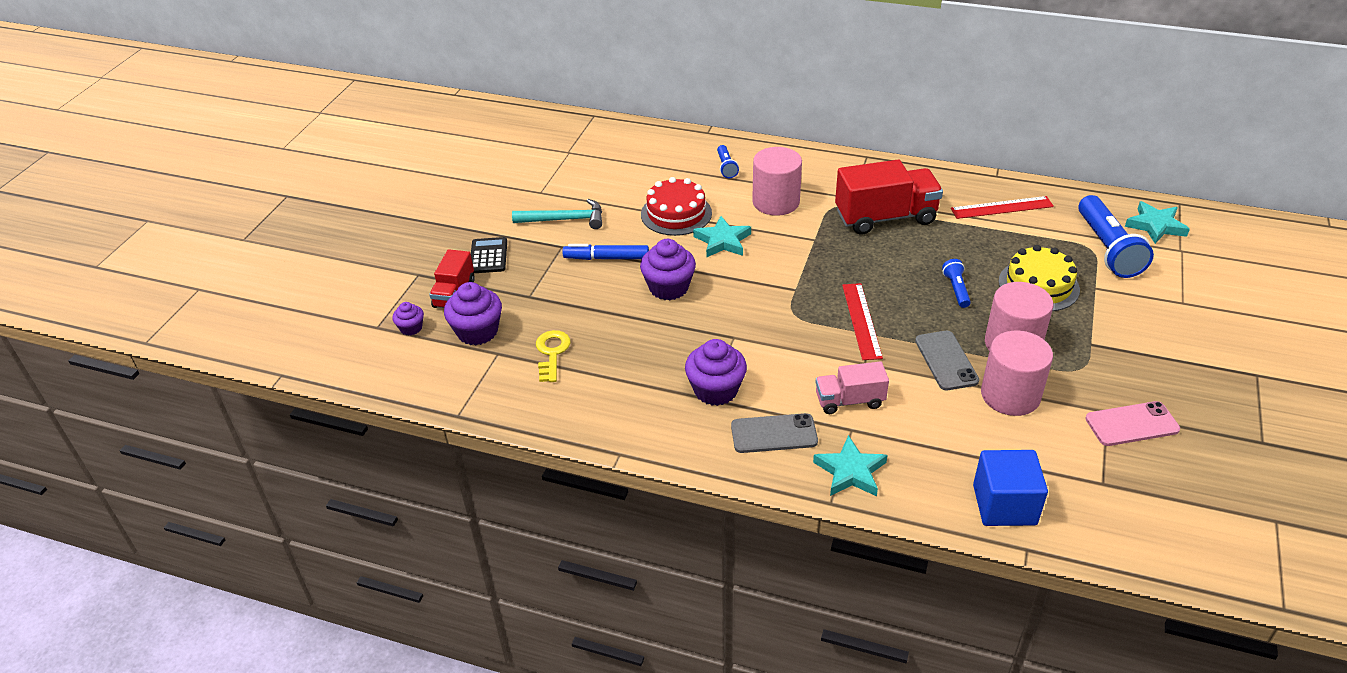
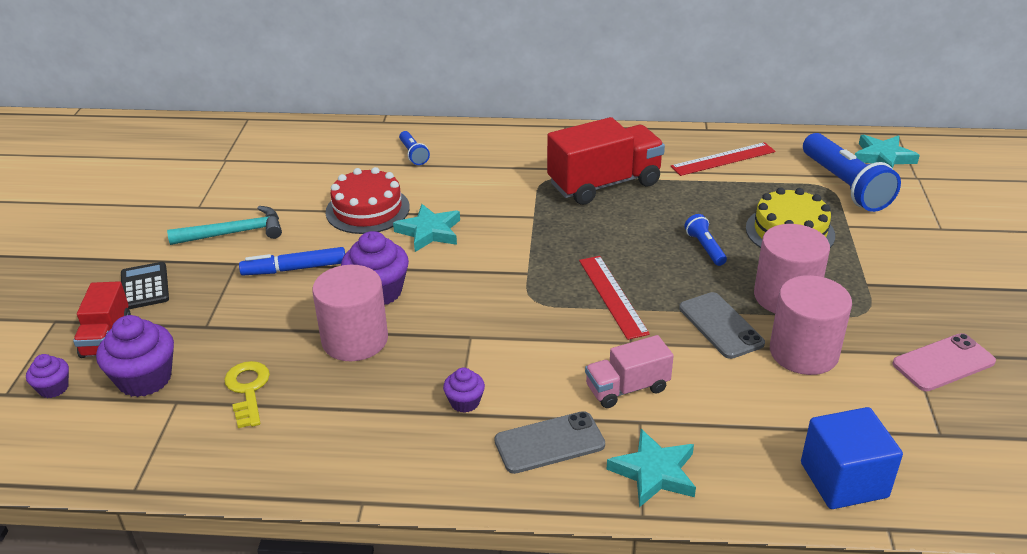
camera: 15 degrees left, 5 degrees down
(716, 390) = (465, 402): purple cupcake -> purple cupcake, size x0.54
(776, 202) = (479, 183): pink cylinder -> pink cylinder (355, 340)

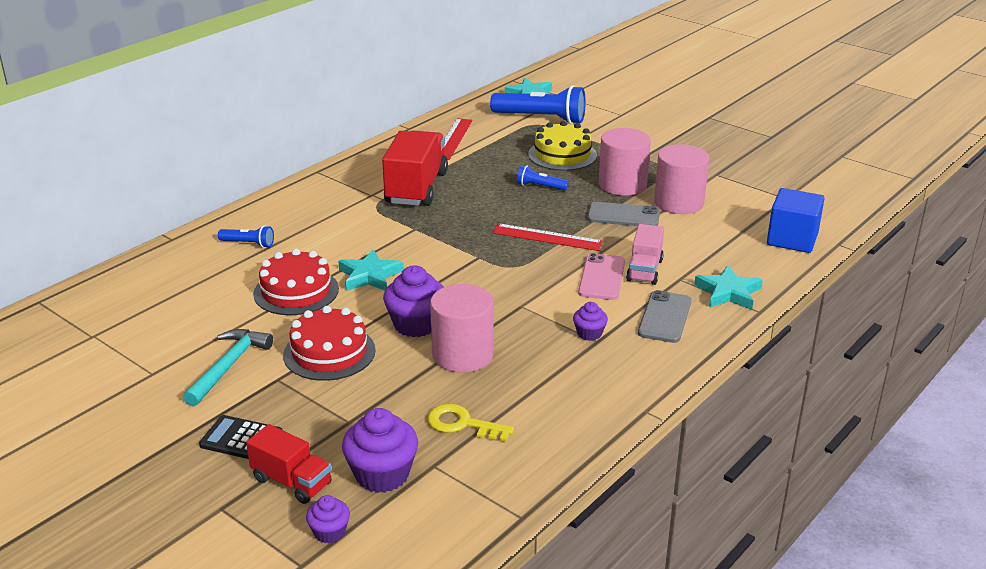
camera: 55 degrees left, 5 degrees down
(294, 269) = (329, 352): blue marker -> red cake
(943, 363) = (733, 170): pink phone -> pink phone (602, 277)

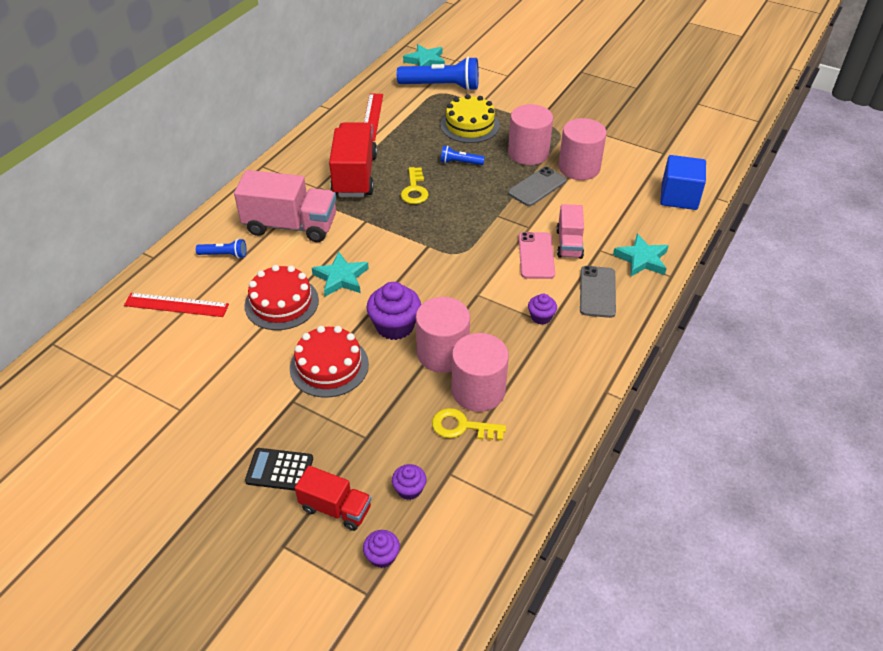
camera: 10 degrees left, 15 degrees up
(229, 366) = (246, 393): turquoise hammer -> none
(330, 225) = (291, 225): none -> pink truck
(382, 474) = (409, 489): purple cupcake -> purple cupcake, size x0.54
(479, 206) = (414, 190): none -> yellow key
(493, 393) = (478, 390): none -> pink cylinder
(547, 237) = (480, 217): red ruler -> red ruler (176, 305)
(623, 216) = (537, 187): grey phone -> grey phone turned 45 degrees counterclockwise

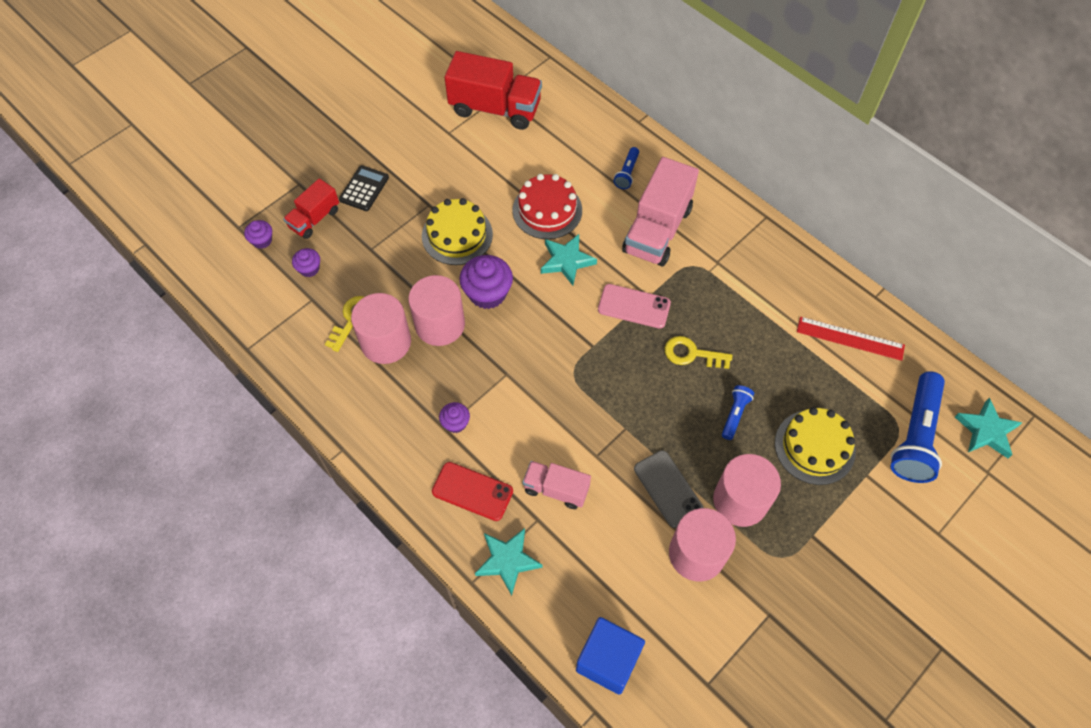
camera: 105 degrees right, 15 degrees up
(176, 305) = (569, 135): red ruler -> none
(329, 366) = (457, 235): red cake -> yellow cake
(354, 175) = (731, 300): red truck -> red truck (495, 108)
(536, 256) = (546, 448): pink phone -> pink phone (634, 306)
(597, 292) = (472, 491): grey phone -> red phone

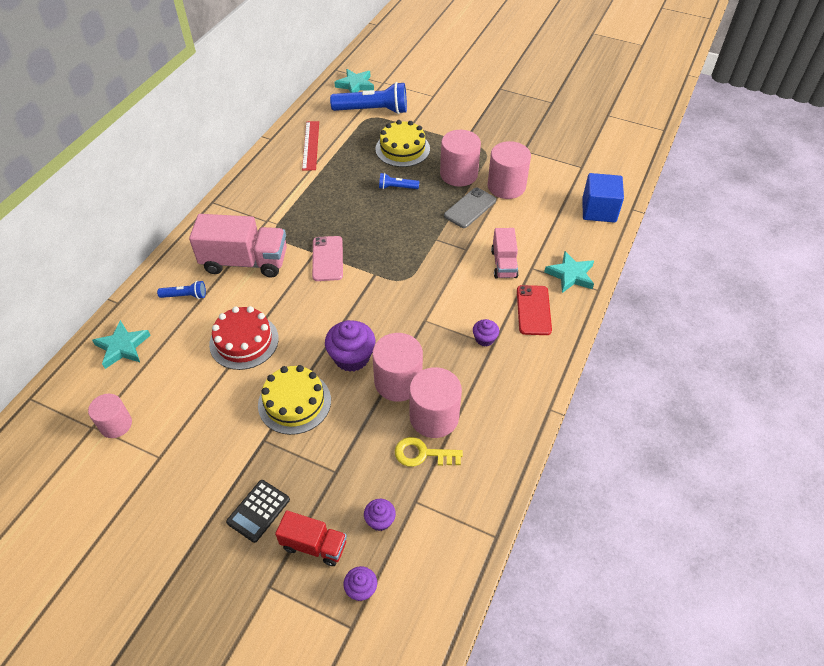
camera: 110 degrees left, 10 degrees down
(364, 189) = (258, 511): black calculator -> black calculator turned 60 degrees counterclockwise
(495, 108) = (116, 424): red truck -> pink cylinder
(566, 261) = (297, 312): turquoise star -> turquoise star (122, 347)
(692, 354) = (357, 218): yellow key -> none

